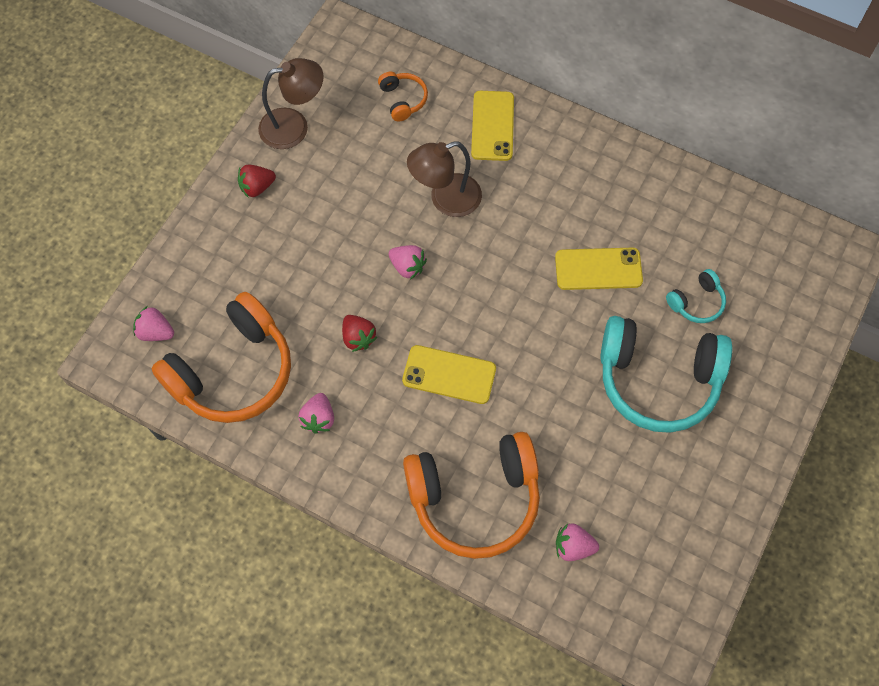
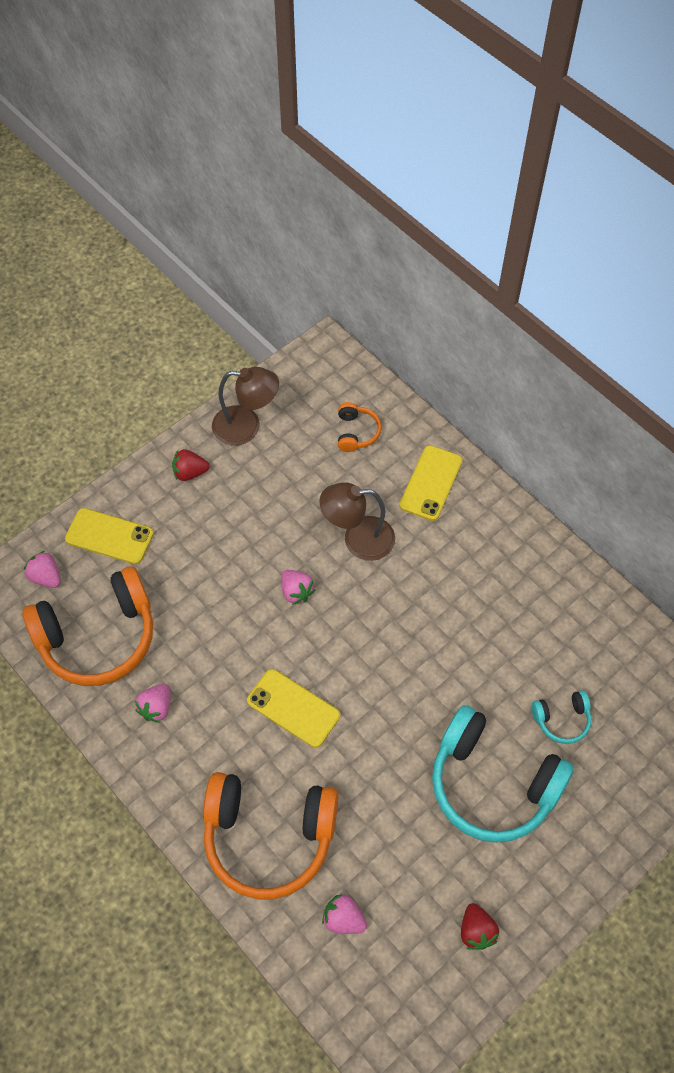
camera: 20 degrees right, 5 degrees down
(358, 338) = (223, 644): red strawberry -> red strawberry (476, 931)
(598, 269) = (477, 654): yellow phone -> yellow phone (109, 536)

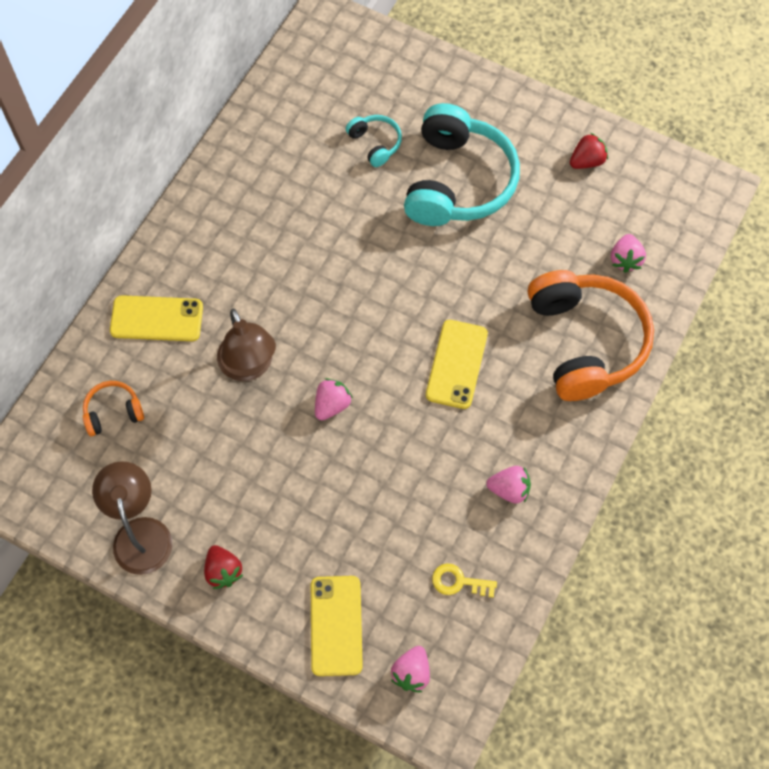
camera: 110 degrees left, 5 degrees up
(98, 637) = (458, 582): orange headphones -> yellow key

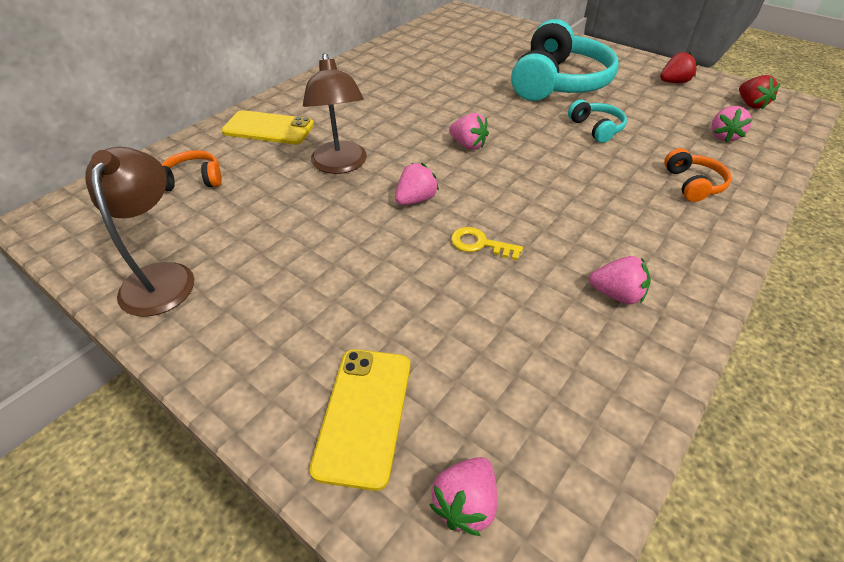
camera: 10 degrees right, 20 degrees down
(223, 571) = (238, 327): red strawberry -> red strawberry (750, 104)
(369, 314) = (468, 145): none -> pink strawberry
(375, 143) = (489, 60): turquoise headphones -> turquoise headphones (596, 128)
(456, 364) = (553, 185): yellow phone -> none
(458, 582) = (548, 386): yellow key -> yellow key (479, 244)
(585, 342) = (692, 184): orange headphones -> orange headphones, size x0.45

